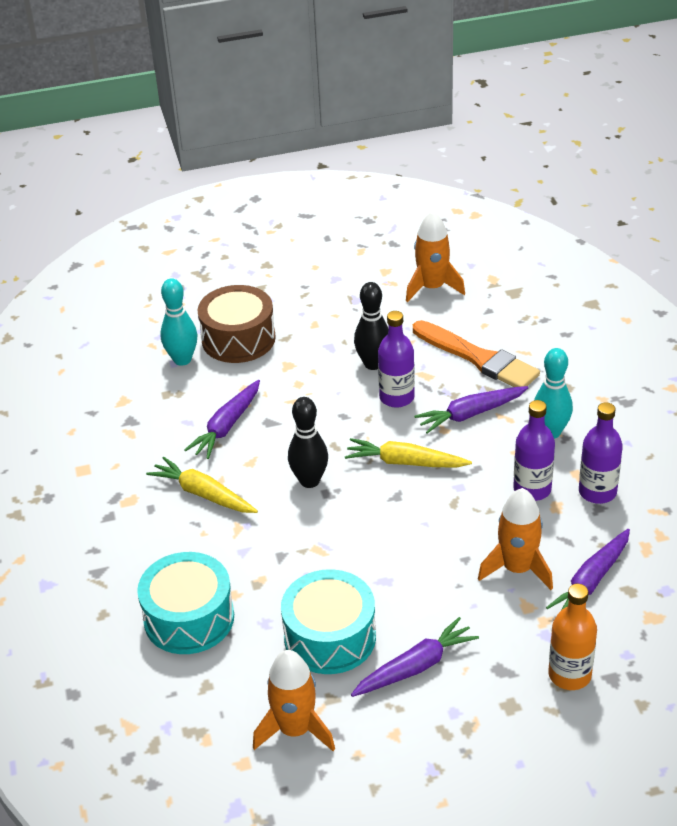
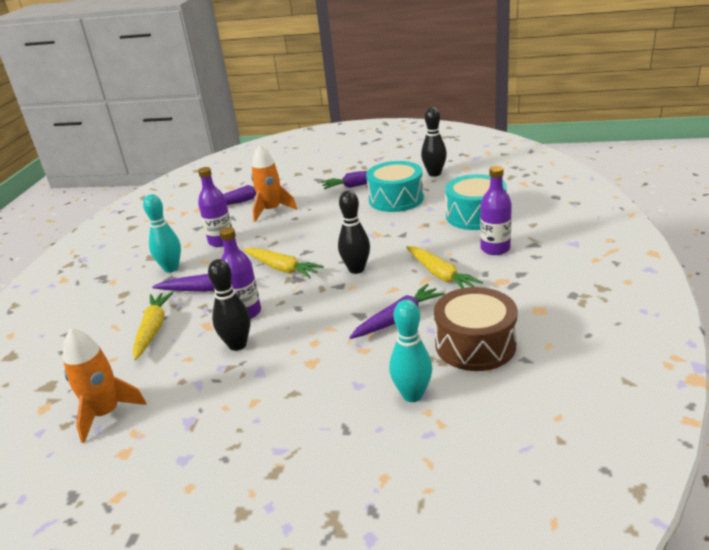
camera: 155 degrees left, 10 degrees down
(238, 339) = (341, 405): brown drum -> brown drum (475, 344)
(295, 730) = (434, 174): orange rocket -> black bowling pin
(478, 358) = (153, 329): orange brush -> yellow carrot
(569, 675) = (290, 175): orange bottle -> none
(597, 492) = (188, 234): purple bottle -> purple bottle (495, 249)

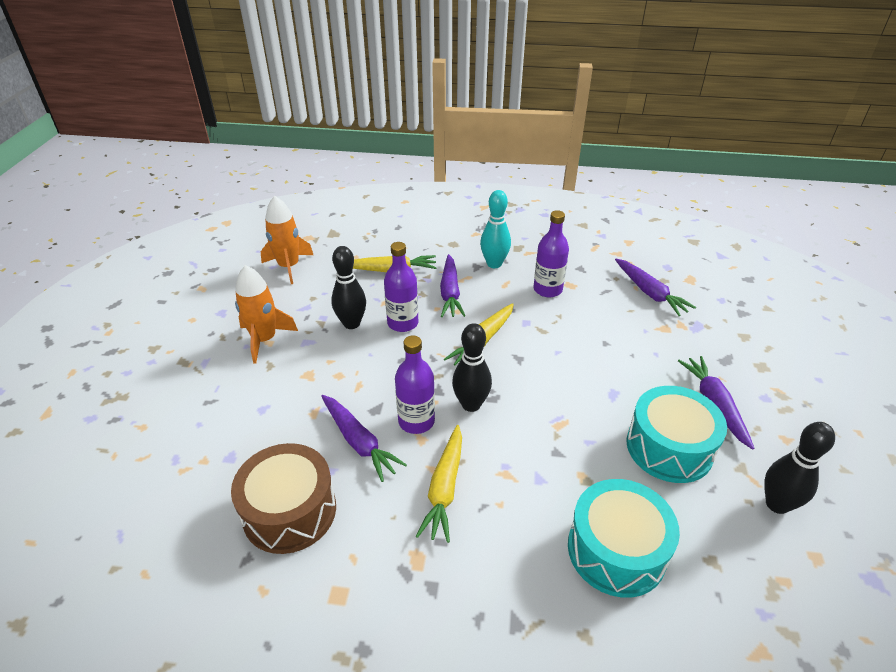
camera: 85 degrees right, 10 degrees up
(272, 210) = (625, 321): orange rocket -> orange rocket (264, 340)
(412, 395) = (231, 449): turquoise bowling pin -> none
(440, 275) = (444, 488): yellow carrot -> yellow carrot turned 45 degrees counterclockwise
(495, 249) = (506, 564): purple bottle -> purple bottle (416, 421)

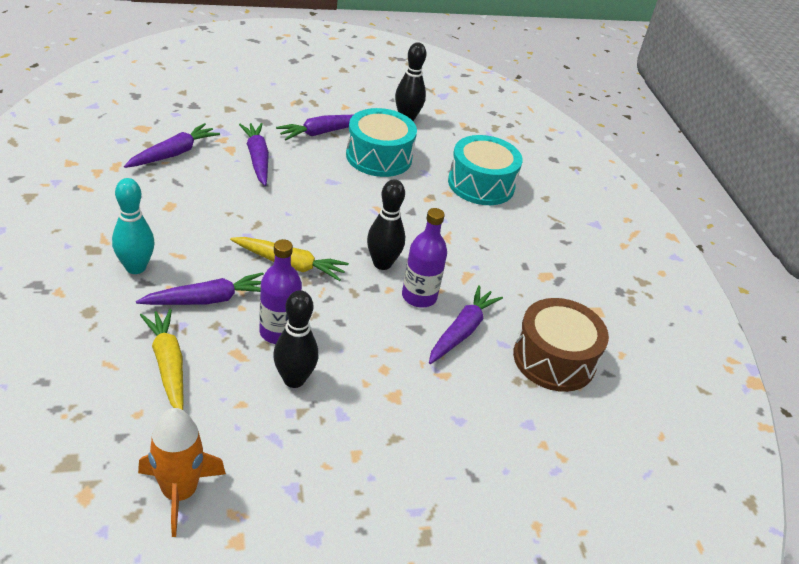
camera: 115 degrees left, 0 degrees up
(264, 340) = (353, 460): orange rocket -> none
(444, 488) = (479, 269): yellow carrot -> none
(547, 289) = (183, 222): purple bottle -> none
(649, 344) = (257, 159): none -> purple carrot

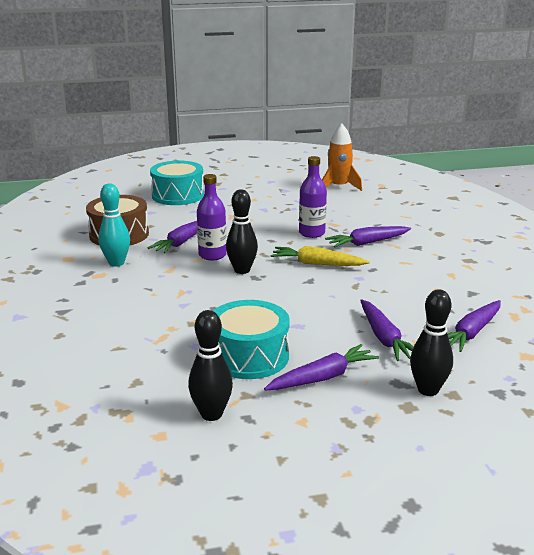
camera: 175 degrees left, 15 degrees down
(135, 267) = (429, 253): turquoise bowling pin -> turquoise bowling pin (116, 263)
(168, 365) = (372, 218): yellow carrot -> none
(294, 379) = (295, 217): black bowling pin -> black bowling pin (428, 390)
(481, 184) = (131, 340): turquoise drum -> turquoise drum (178, 195)

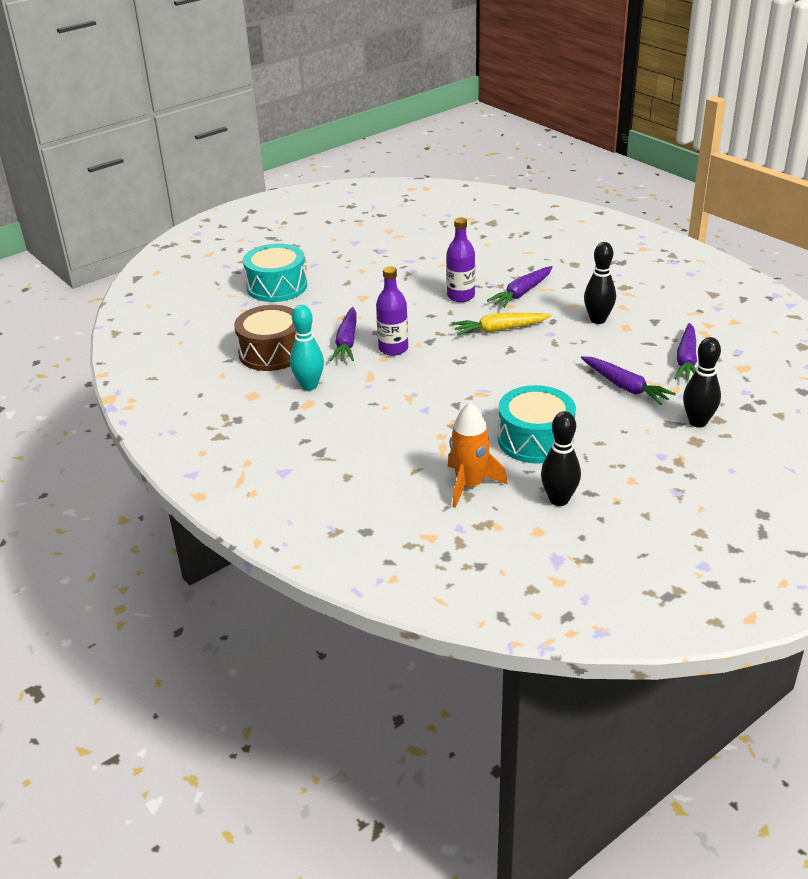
camera: 25 degrees left, 10 degrees up
(242, 270) = (439, 357): black bowling pin -> black bowling pin (598, 320)
(322, 378) = (611, 439): purple carrot -> none
(338, 187) = (431, 232): orange rocket -> orange rocket (469, 485)

